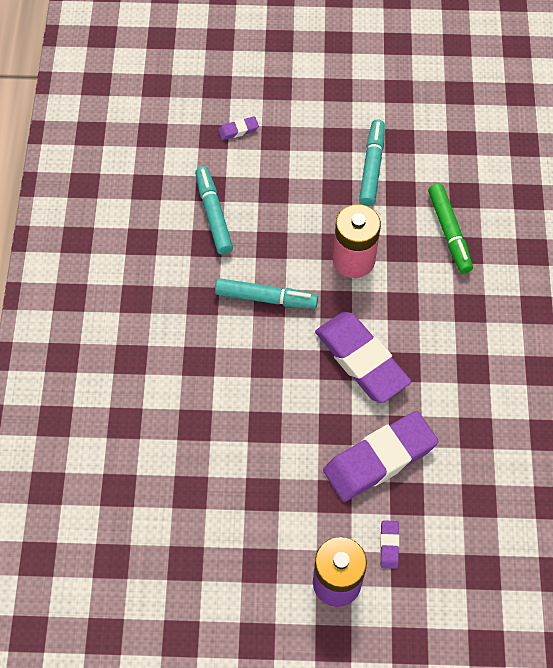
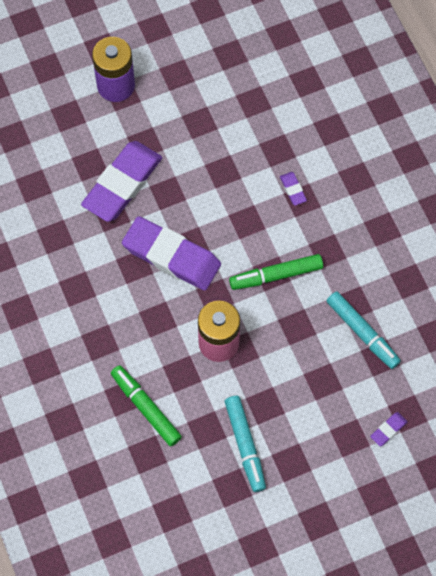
camera: 155 degrees right, 5 degrees up
(265, 298) = (276, 275): turquoise marker -> green marker
(389, 545) = (89, 126): purple eraser -> purple eraser (293, 190)

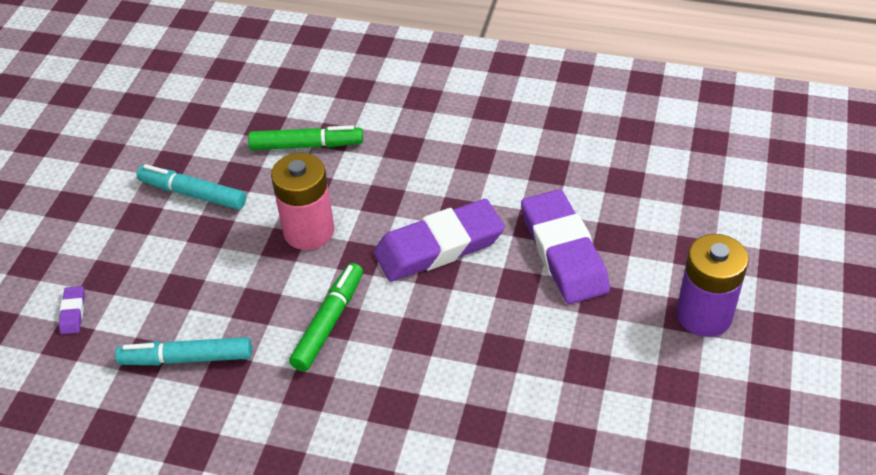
camera: 130 degrees right, 20 degrees down
(293, 190) = (414, 406): purple eraser -> none

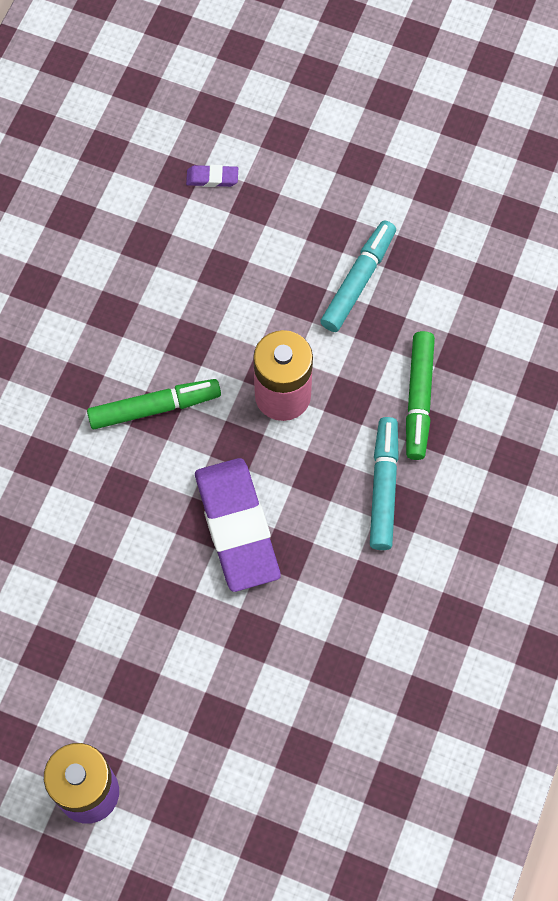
camera: 95 degrees right, 20 degrees up
(187, 358) = (135, 280): turquoise marker -> turquoise marker (383, 488)
(328, 323) = (154, 408): green marker -> green marker turned 45 degrees counterclockwise
(563, 252) = (205, 659): purple eraser -> none

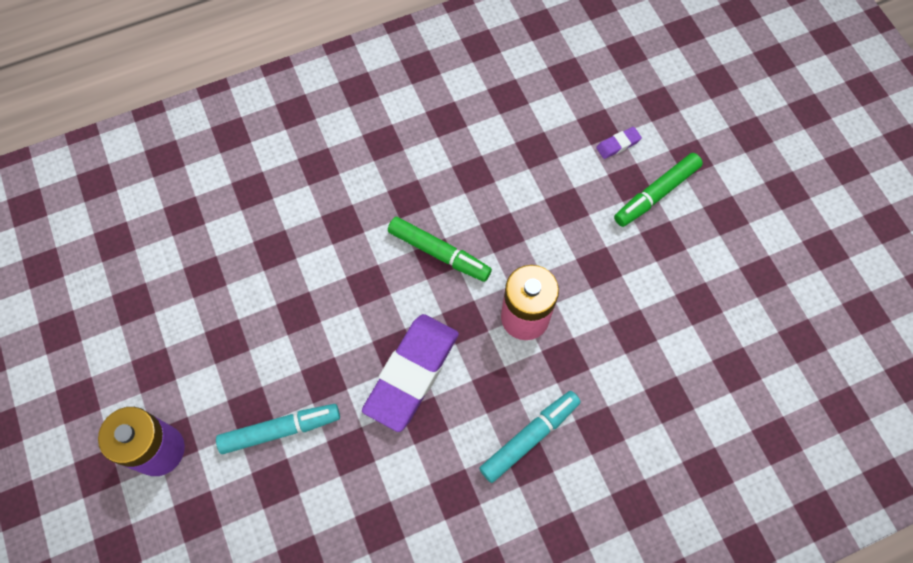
camera: 45 degrees right, 0 degrees up
(212, 178) = (618, 144): purple eraser -> purple eraser turned 75 degrees counterclockwise
(358, 281) = (648, 288): turquoise marker -> turquoise marker (279, 430)
(419, 398) = (612, 401): green marker -> green marker (656, 193)

